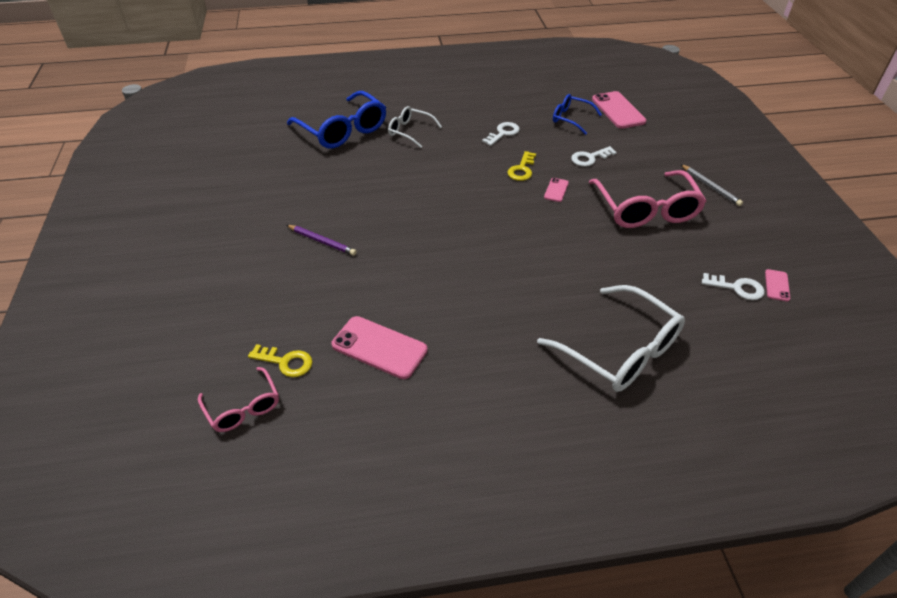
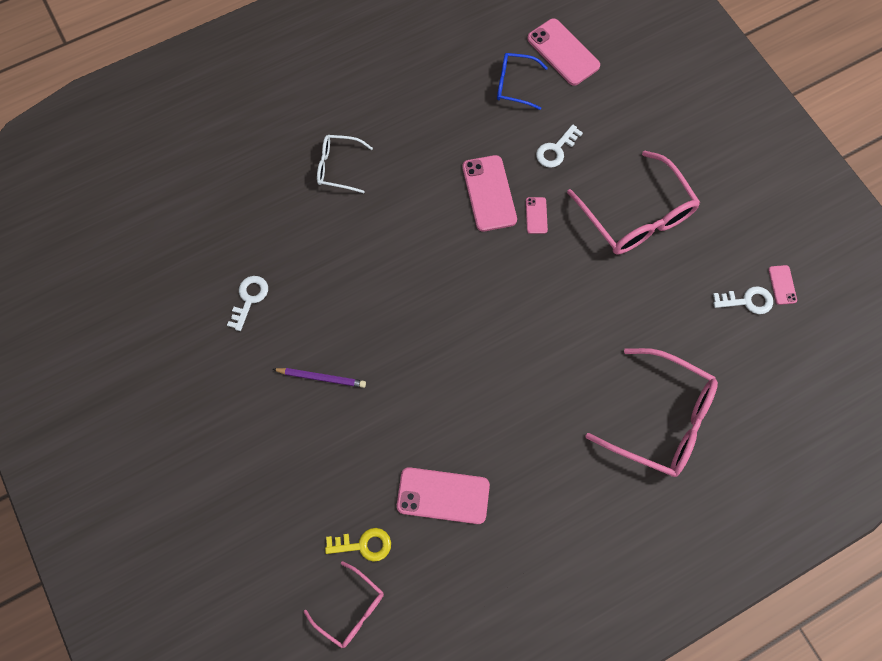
camera: 20 degrees left, 25 degrees up
(343, 130) = (258, 190): blue glasses -> none
(503, 133) = (446, 136): white key -> white key (249, 299)
(522, 169) = (489, 193): yellow key -> pink phone
(620, 351) = (661, 419): white glasses -> pink glasses
(710, 187) = (692, 157): grey pencil -> none

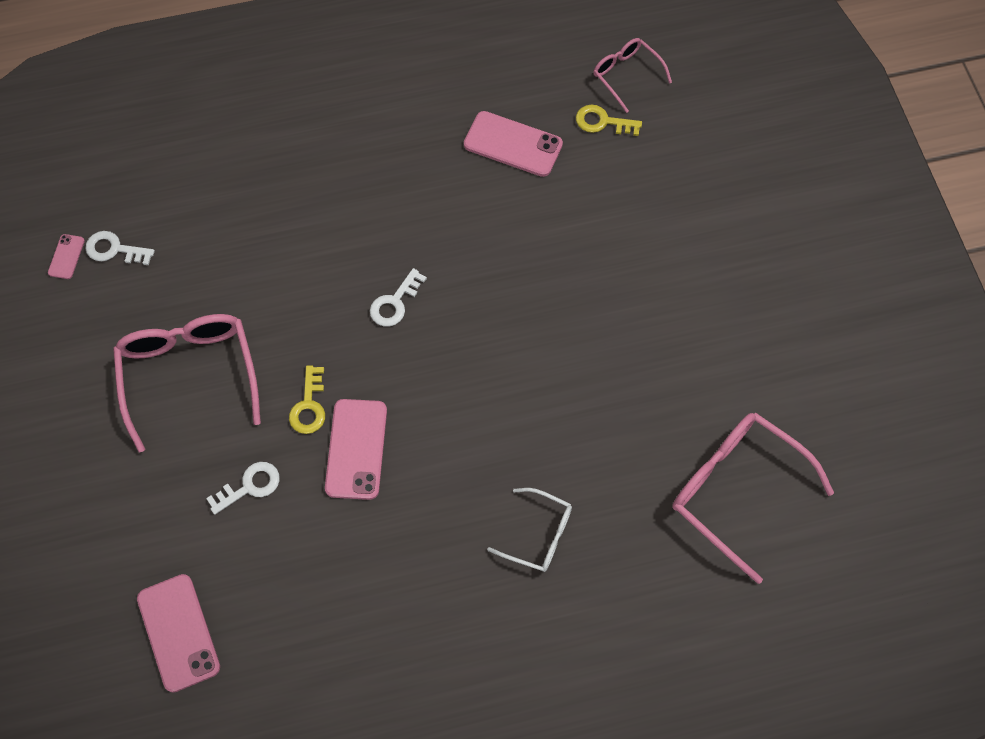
camera: 165 degrees left, 5 degrees down
(249, 299) = (681, 390): white key -> white key (395, 303)
(321, 378) = (613, 283): purple pencil -> none
(514, 85) = (266, 598): blue glasses -> none
(536, 215) = (309, 406): pink phone -> yellow key
(661, 419) = (266, 159): pink glasses -> pink glasses (736, 490)

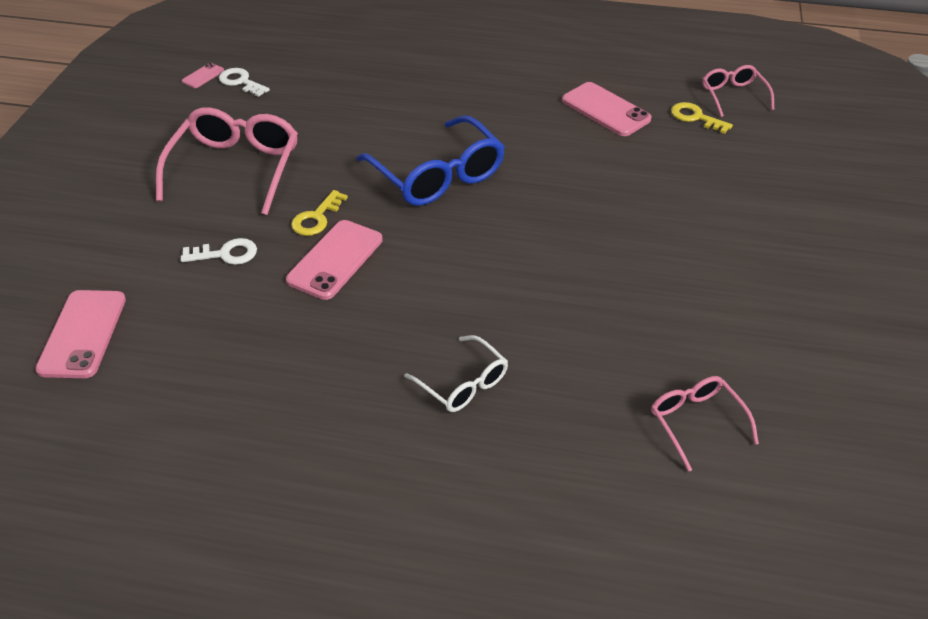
camera: 25 degrees right, 20 degrees down
(395, 303) = (438, 176): white key -> blue glasses
(736, 490) = (696, 422): pink glasses -> pink glasses, size x0.55

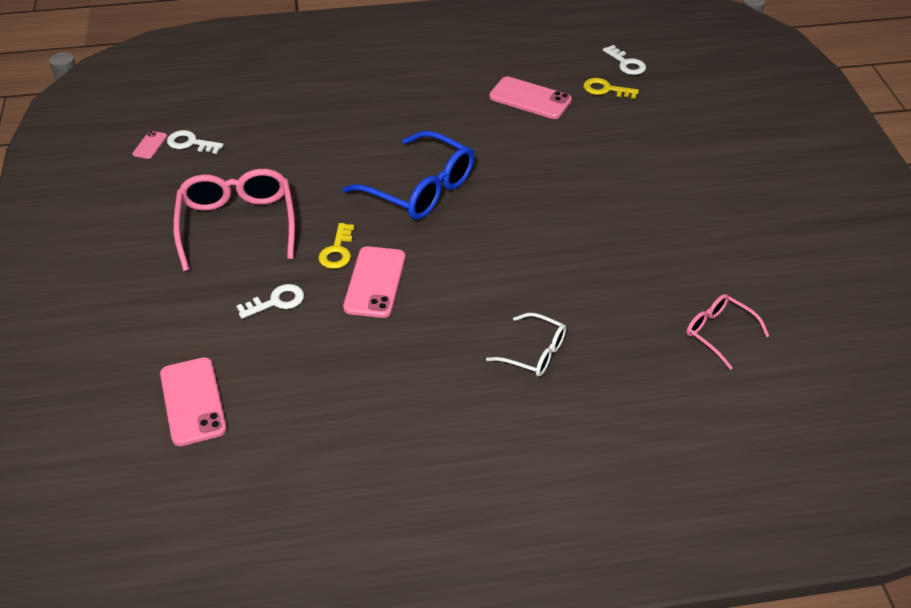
camera: 20 degrees left, 0 degrees up
(733, 96) = (626, 64): pink glasses -> white key

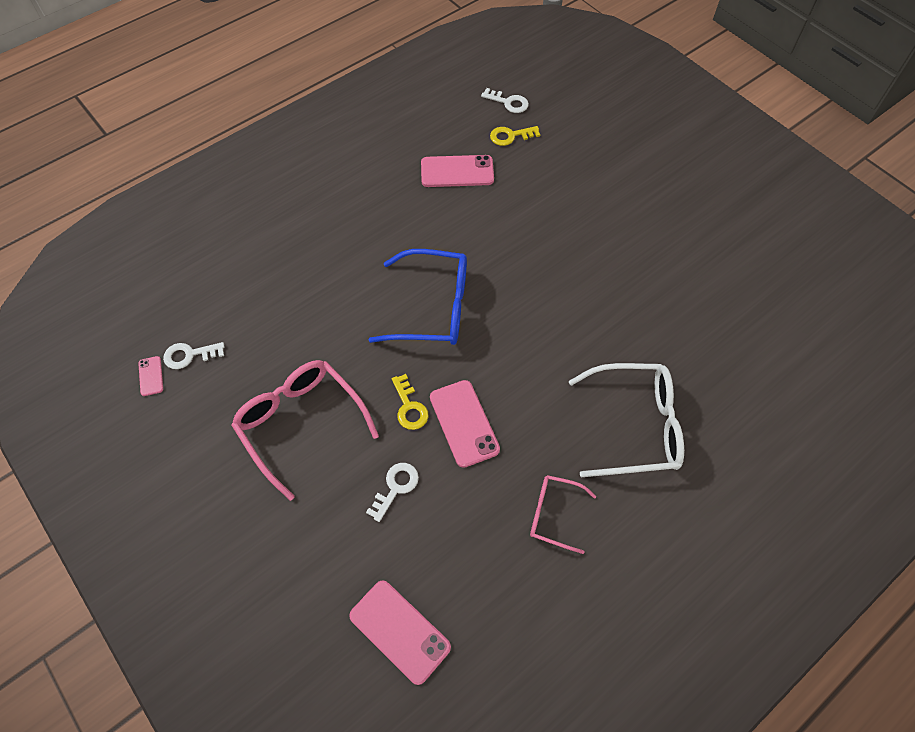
camera: 30 degrees left, 15 degrees up
(534, 353) = (635, 426): white glasses -> white glasses, size x1.81
(718, 333) = (749, 336): pink glasses -> pink glasses (553, 514)

